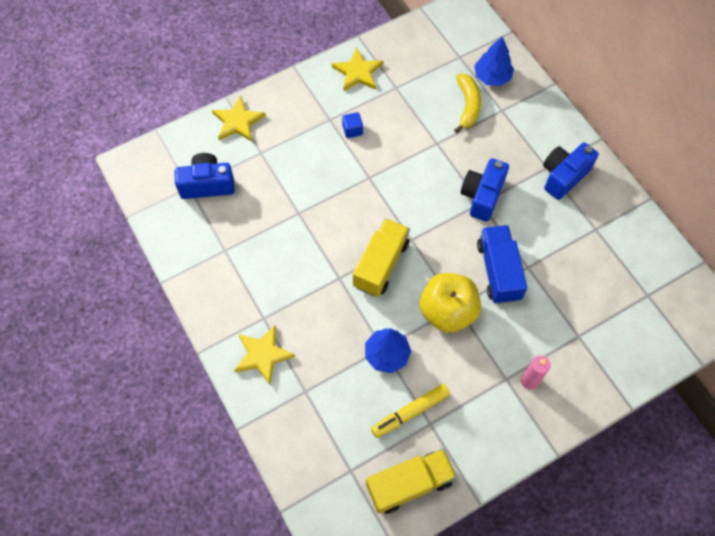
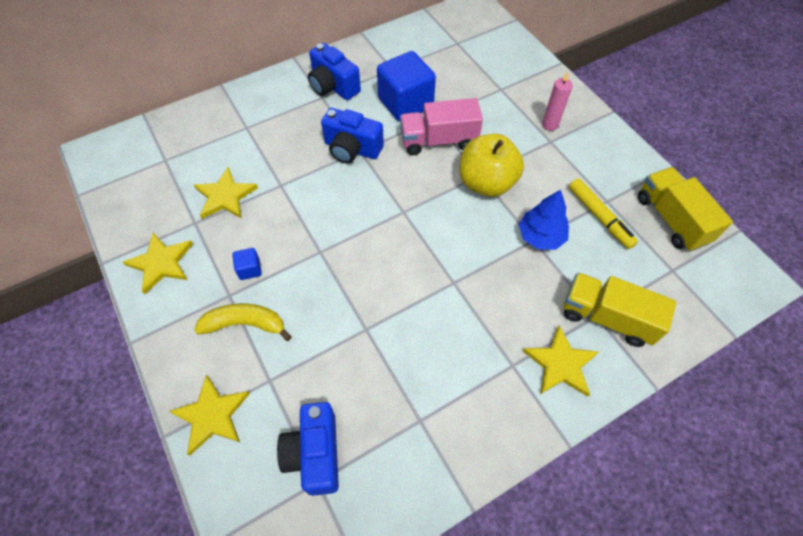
camera: 90 degrees left, 5 degrees down
(381, 265) = (435, 241): yellow truck -> yellow truck (607, 317)
(423, 104) = (225, 196): none -> yellow star
(468, 106) = (235, 155): yellow banana -> yellow banana (245, 324)
(492, 77) = (200, 133): blue tree -> none
(498, 271) = (438, 140): blue truck -> pink truck
(546, 242) = (405, 103): none -> blue cube

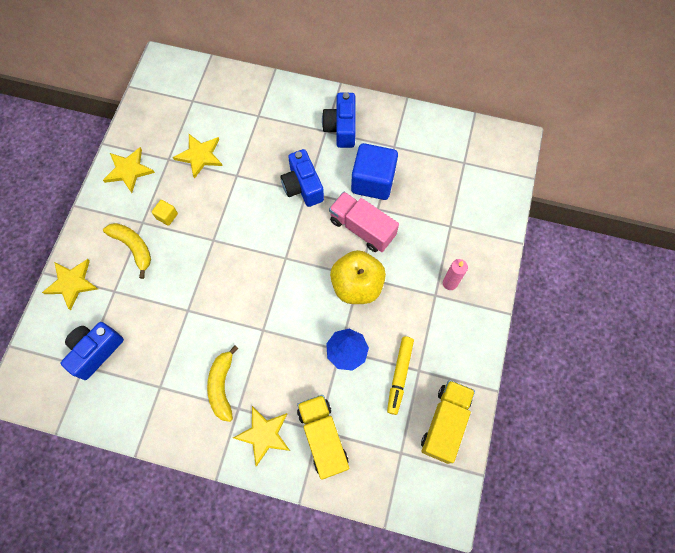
camera: 45 degrees right, 10 degrees up
(249, 269) = (167, 216): blue cube -> yellow cube
(476, 361) = (222, 386): none -> yellow banana

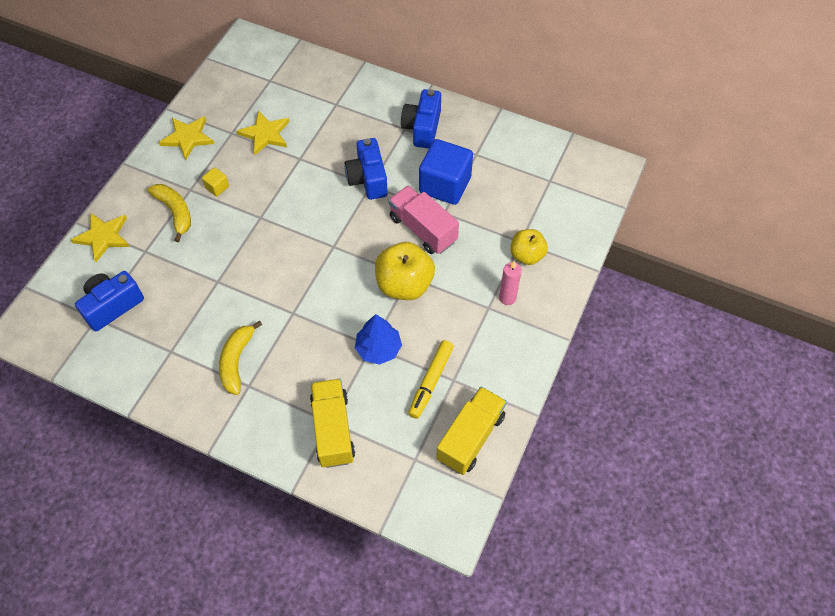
camera: 10 degrees right, 10 degrees down
(264, 434) = (270, 416): yellow star -> none
(458, 239) = (527, 255): none -> yellow apple

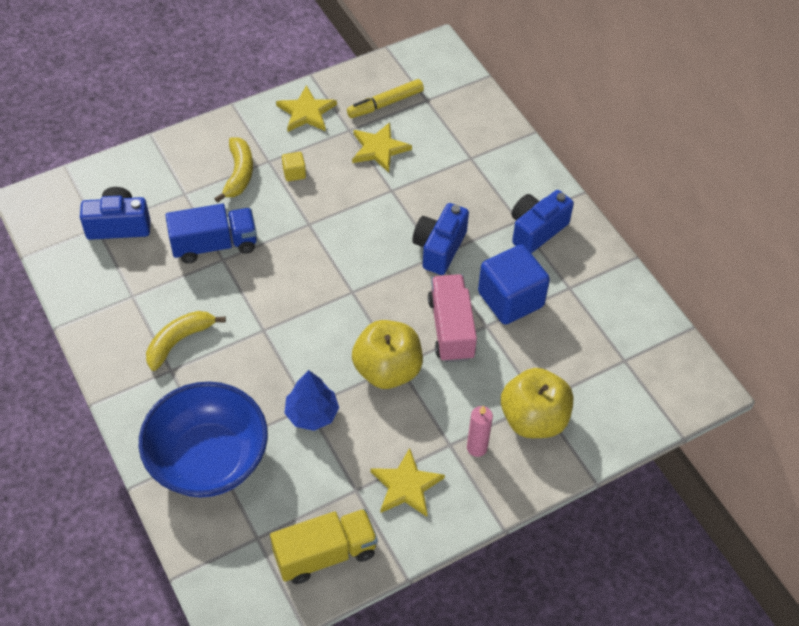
camera: 35 degrees right, 5 degrees down
(103, 237) = (161, 160): yellow star -> yellow star (406, 486)
(202, 275) = (214, 245): none -> blue truck
(333, 430) = (208, 459): yellow truck -> blue bowl
(431, 381) = (333, 477): yellow marker -> yellow marker (385, 104)
(527, 255) = (533, 419): yellow apple -> yellow apple, size x1.58

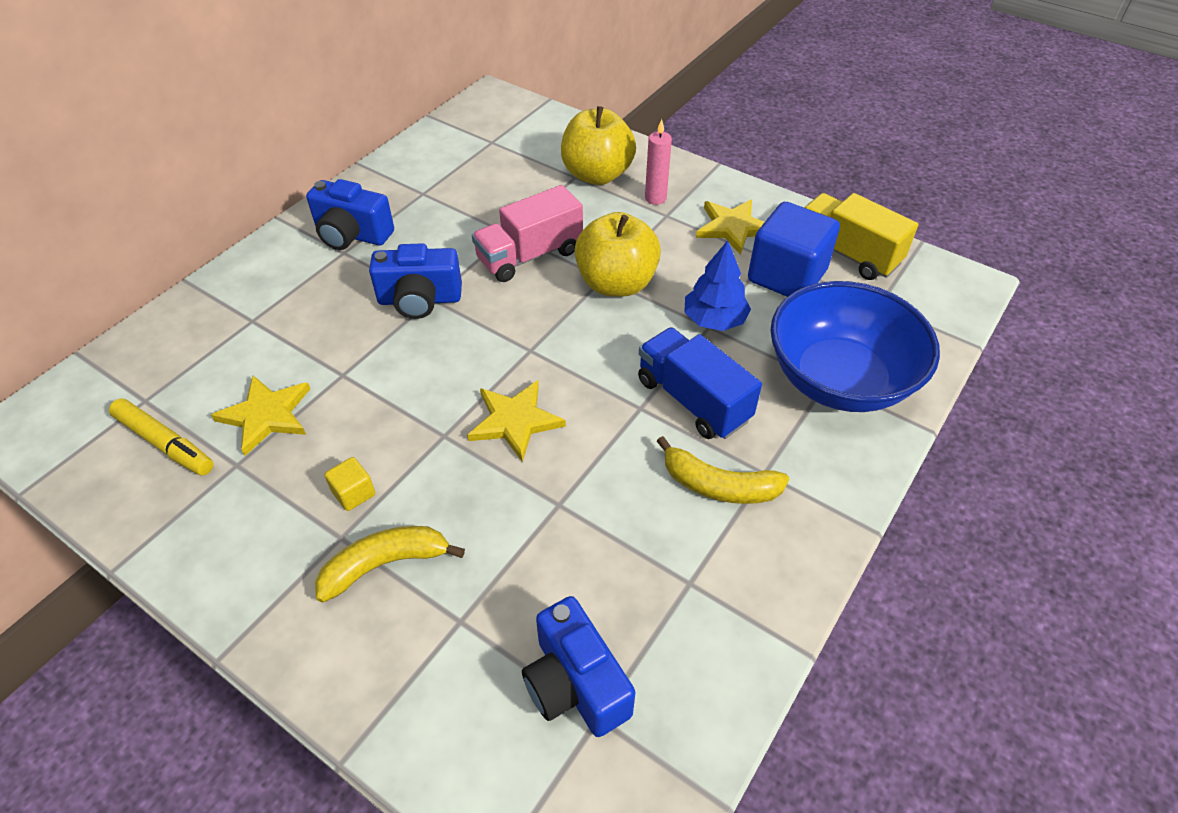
camera: 115 degrees left, 5 degrees down
(214, 245) = (540, 526): blue truck -> blue truck (693, 400)
(306, 112) = (211, 535): yellow star -> yellow star (515, 421)
(510, 299) = (462, 226): blue cube -> blue cube (786, 276)

